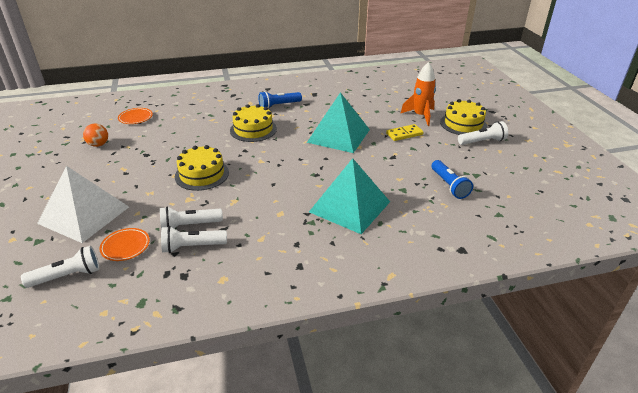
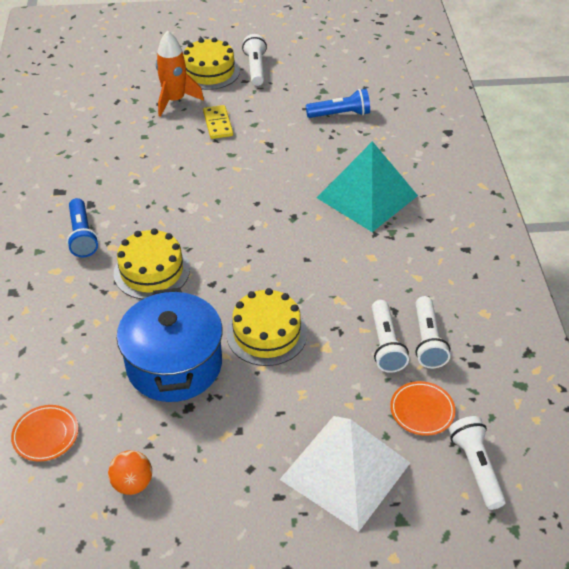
camera: 80 degrees left, 10 degrees up
(178, 146) = (174, 364): none -> blue pot
(339, 136) = (202, 183): turquoise pyramid -> none

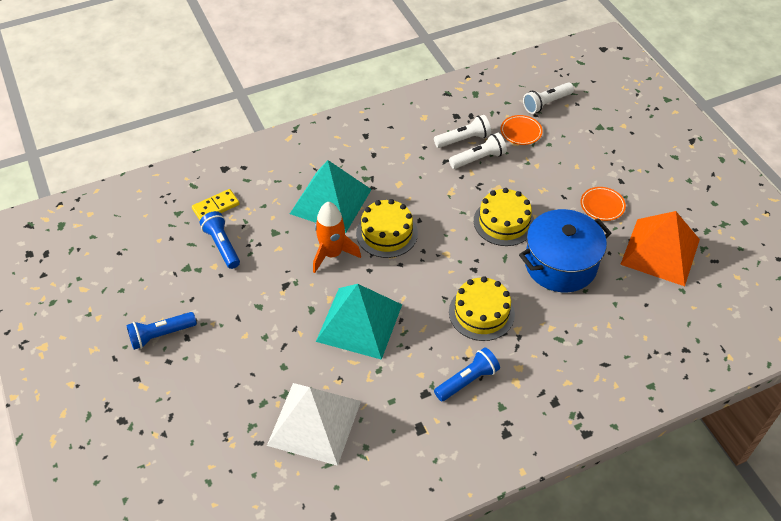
camera: 110 degrees left, 5 degrees up
(46, 435) = (660, 313): orange plate -> orange plate (602, 206)
(132, 483) = (660, 251): orange ball -> orange pyramid
(175, 100) = (241, 387): orange rocket -> orange rocket (332, 254)
(196, 181) = (359, 322): none -> turquoise pyramid
(209, 72) = (178, 375): yellow cake -> yellow cake (387, 233)
(218, 124) = (268, 335): yellow domino -> yellow domino (216, 207)
(256, 68) = (161, 335): white flashlight -> blue flashlight
(345, 471) = (585, 156): white pyramid -> white pyramid (314, 422)

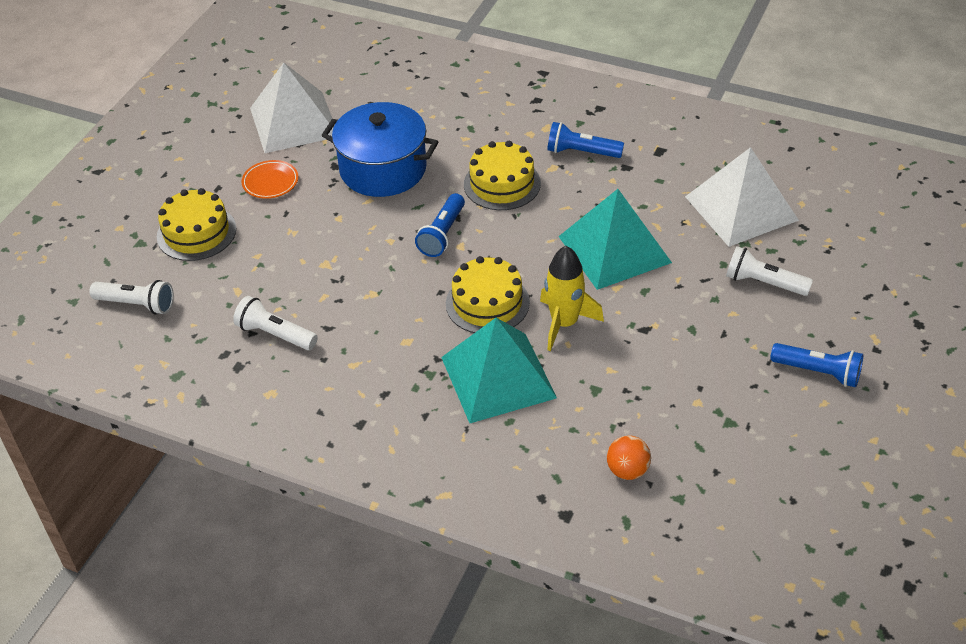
camera: 130 degrees left, 5 degrees down
(216, 207) = (627, 470): yellow domino -> orange ball
(222, 245) = (666, 418): blue flashlight -> blue flashlight (442, 234)
(332, 254) = (564, 323): orange rocket -> yellow rocket
(478, 159) = (295, 303): white flashlight -> white flashlight (764, 283)
(504, 222) = (371, 232): yellow cake -> yellow cake (196, 232)
(521, 132) = (212, 296): orange plate -> none
(660, 251) = (294, 122): orange pyramid -> white pyramid

